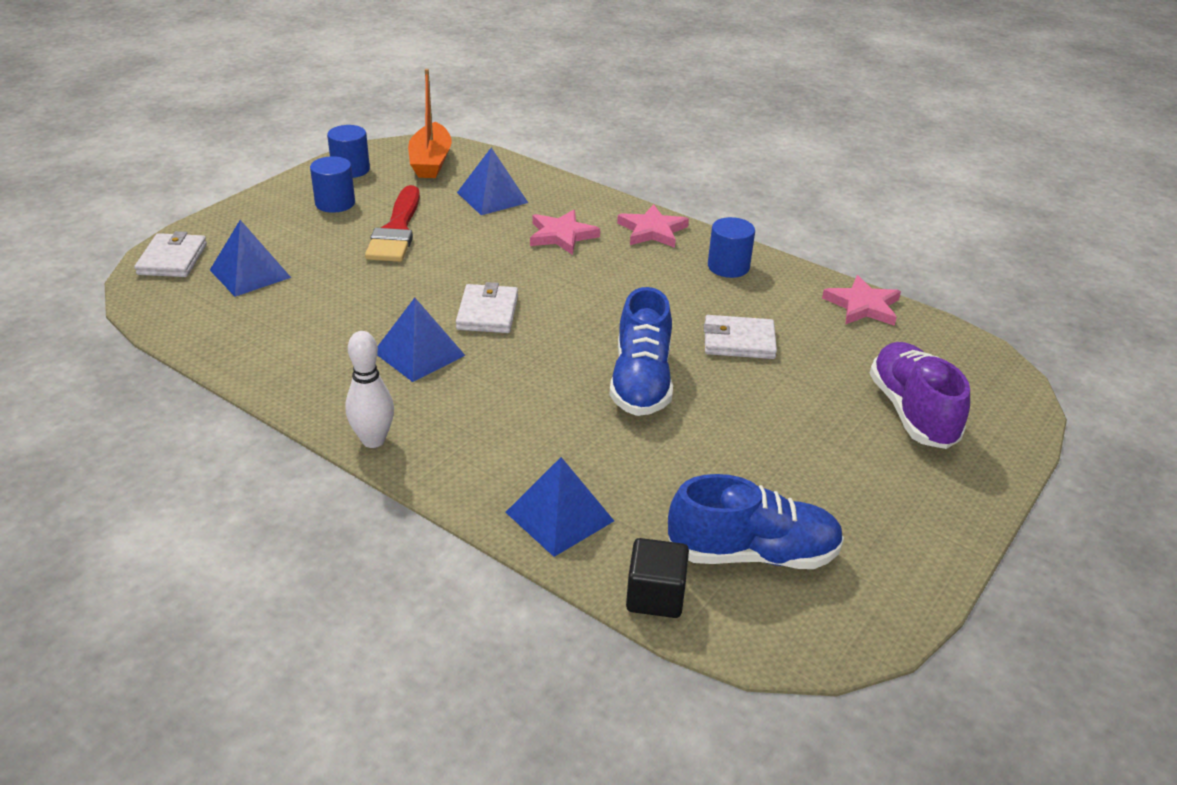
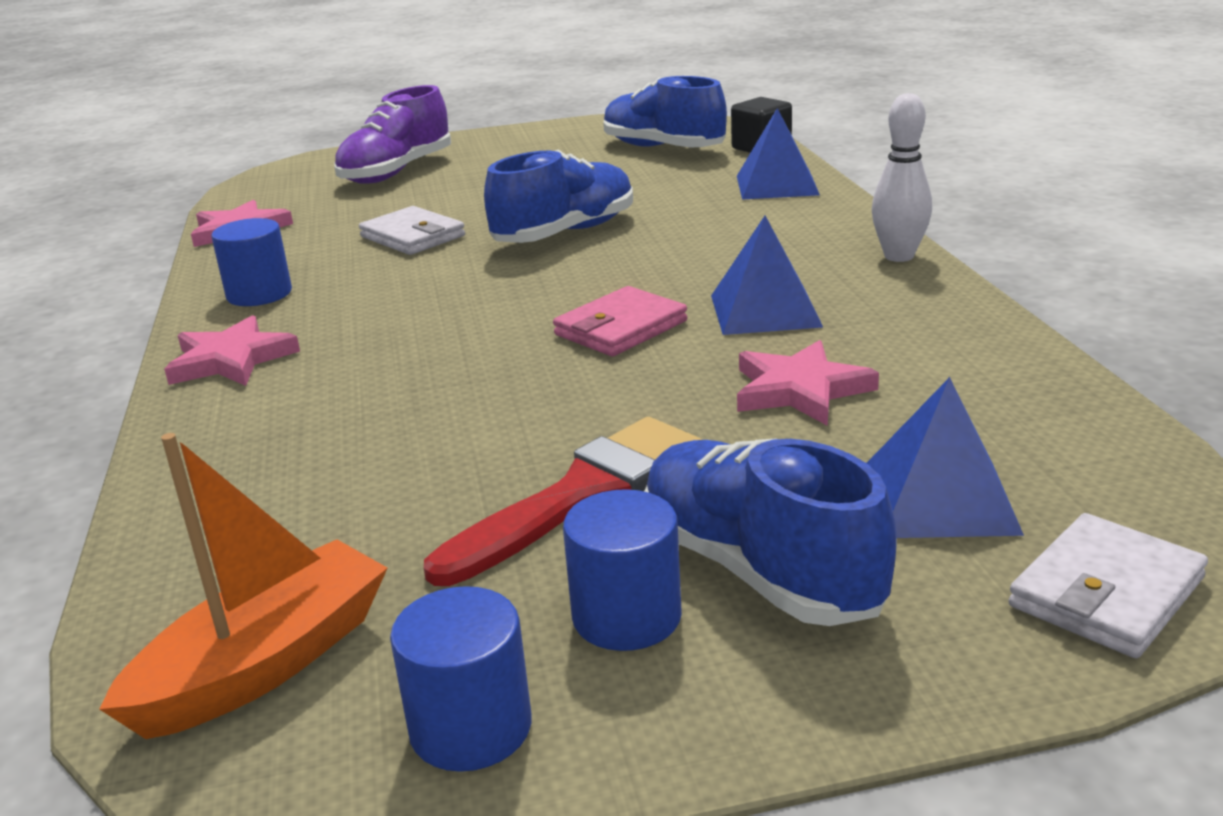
camera: 135 degrees left, 10 degrees down
(302, 228) = (759, 569): none -> blue shoe
(487, 312) = (621, 328): white wallet -> pink wallet
(492, 197) = (319, 503): blue pyramid -> none
(562, 235) = (352, 393): pink star -> pink star (800, 390)

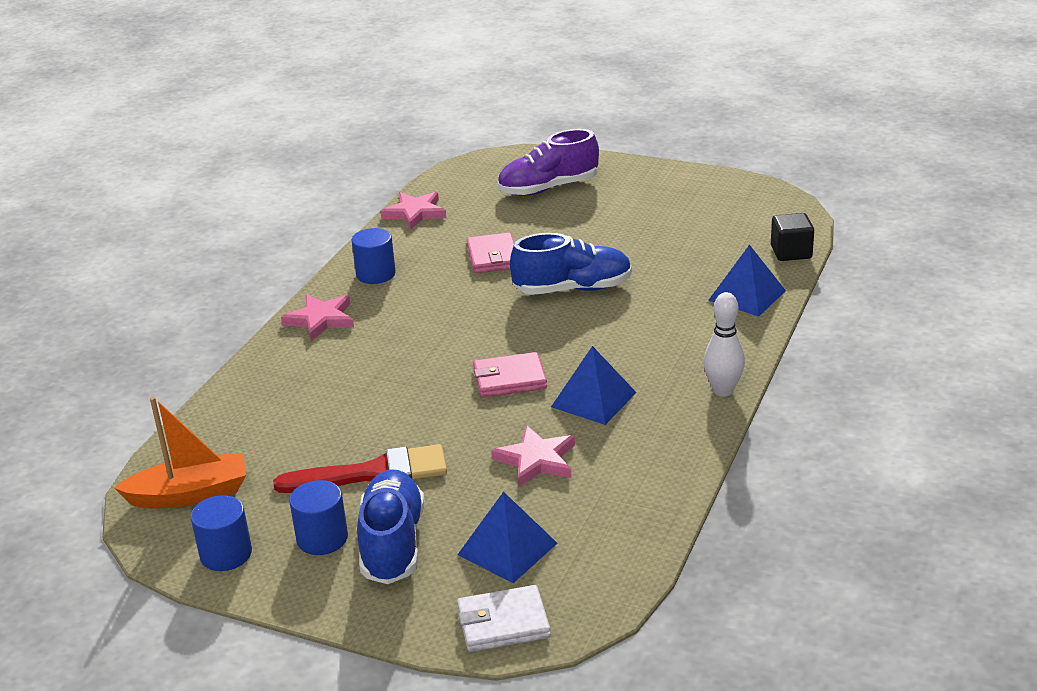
camera: 35 degrees right, 5 degrees up
(412, 236) = (493, 257): white wallet -> pink wallet
(663, 148) = (730, 227): blue shoe -> none

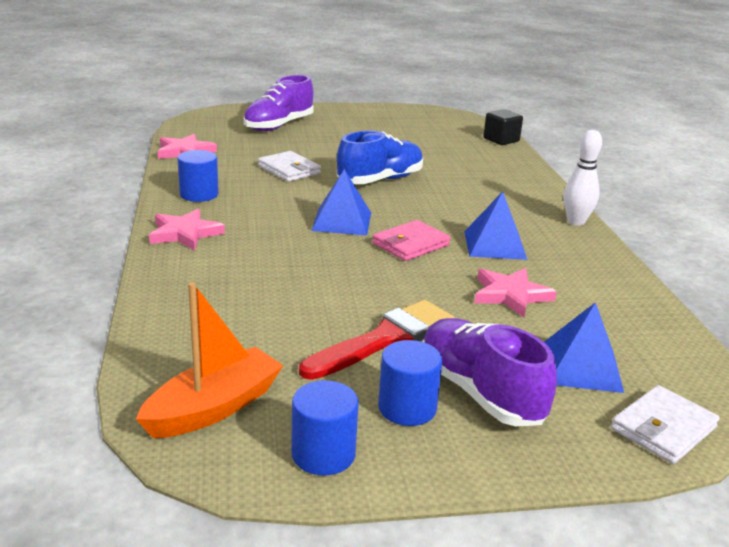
camera: 35 degrees left, 5 degrees down
(392, 544) = (479, 392): blue shoe -> purple shoe
(493, 257) = (289, 170): pink wallet -> white wallet
(747, 295) = (508, 166): blue pyramid -> blue pyramid (342, 221)

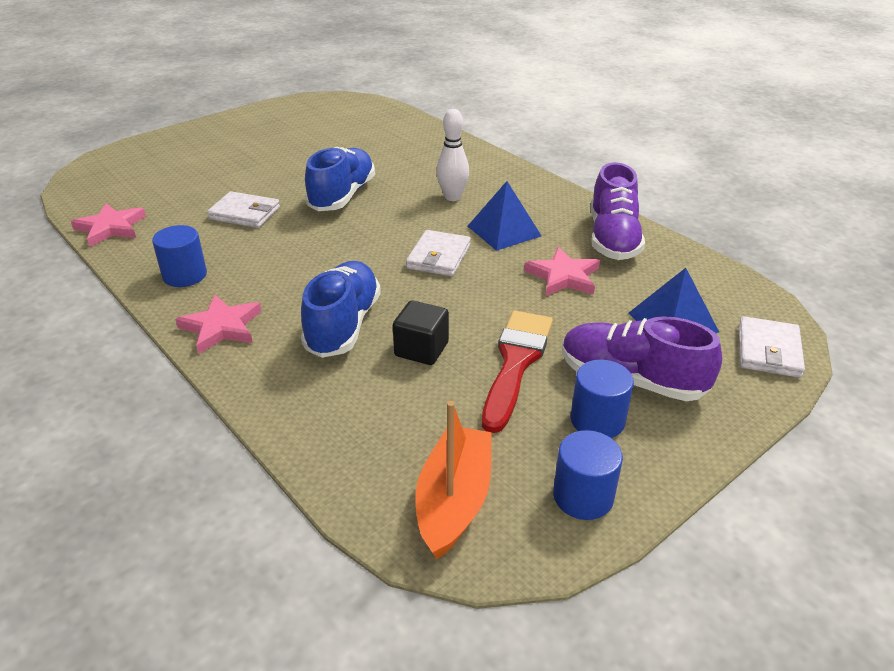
camera: 30 degrees left, 10 degrees up
(274, 263) = (343, 325): none -> blue shoe
(279, 126) = (177, 163): purple shoe -> purple shoe (612, 239)
(342, 221) = (355, 255): blue pyramid -> none
(411, 244) = (438, 257): pink wallet -> white wallet
(501, 140) = (400, 115): black cube -> black cube (421, 349)
(576, 222) = (540, 183): white bowling pin -> white bowling pin (452, 197)

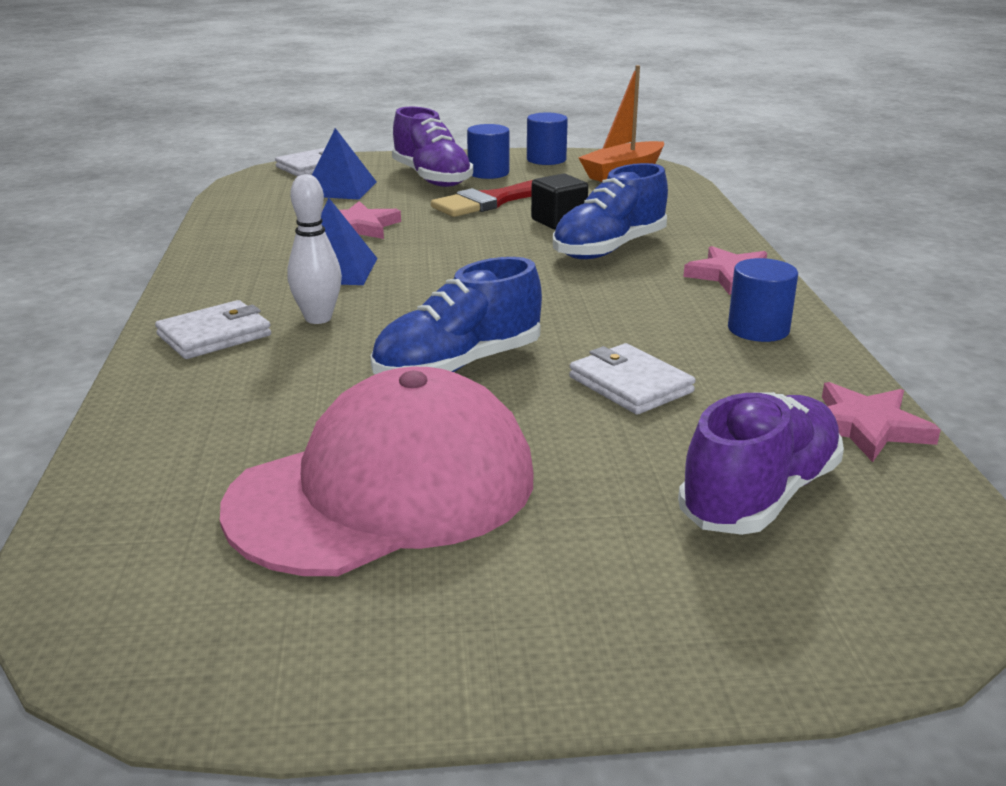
camera: 145 degrees left, 10 degrees down
(311, 145) = (384, 490): none -> pink cap
(438, 257) = (444, 269): white wallet -> white wallet (214, 335)
(612, 239) = (249, 236): purple shoe -> purple shoe (760, 495)

